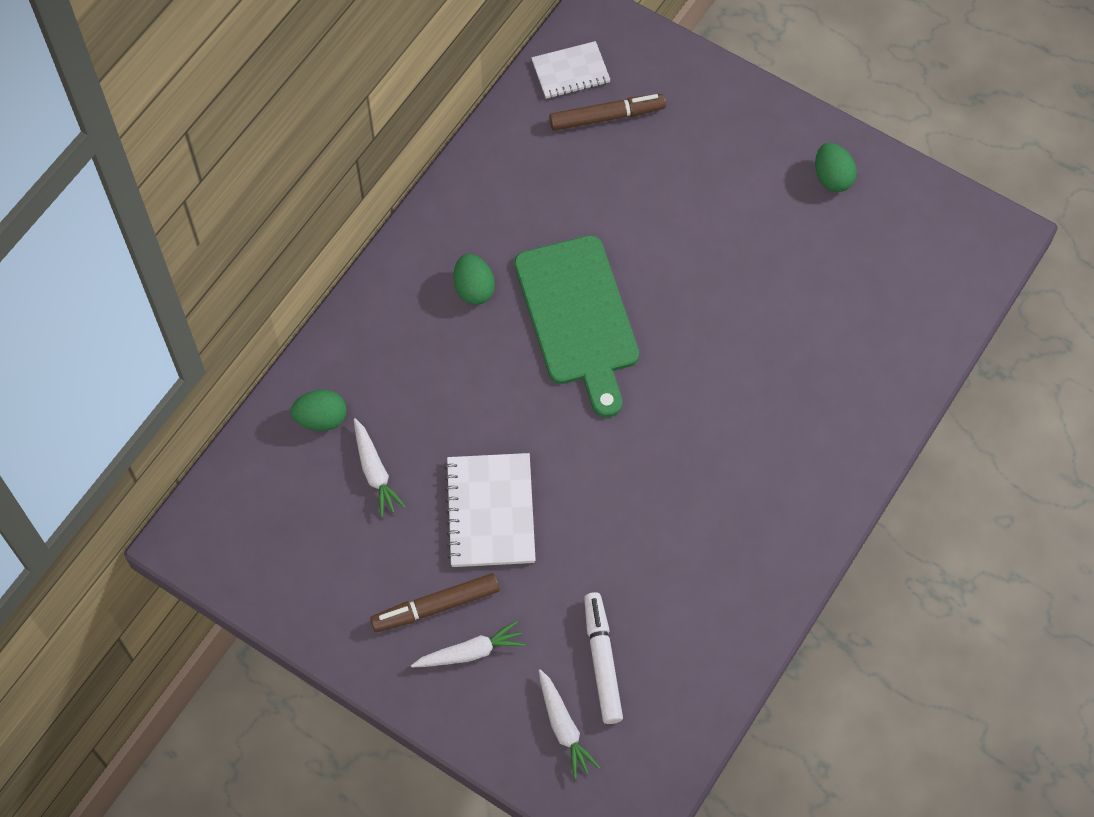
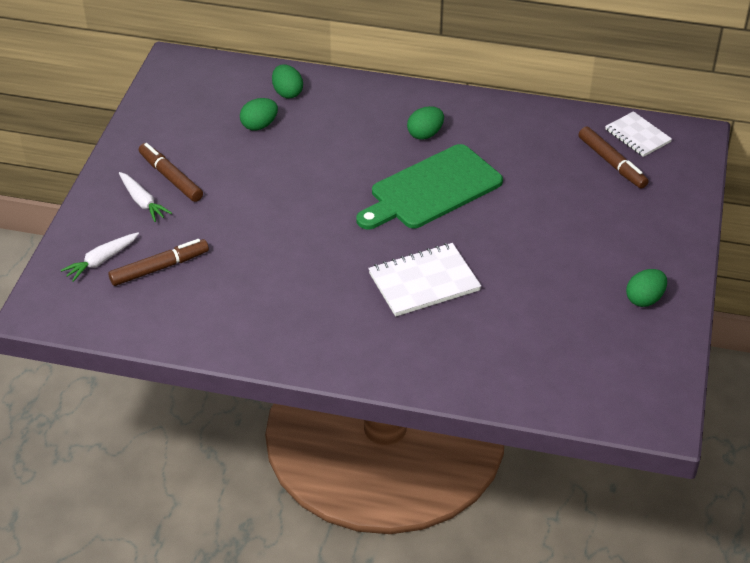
camera: 70 degrees right, 20 degrees down
(375, 472) = (259, 125): white carrot -> green egg
(490, 512) = (253, 185): white notebook -> white notebook (424, 282)
(602, 661) = (159, 268): white marker -> brown marker

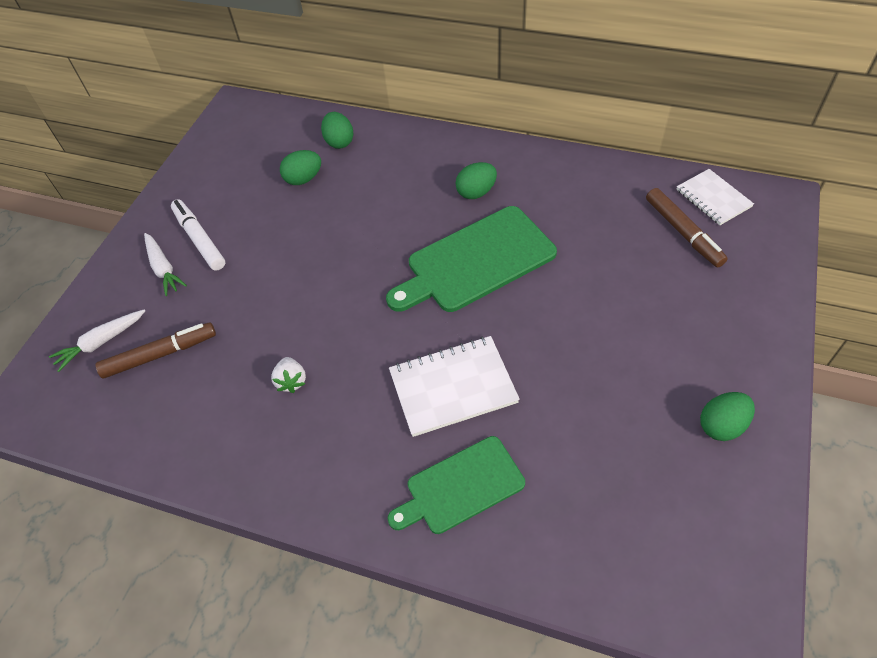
camera: 10 degrees right, 10 degrees up
(171, 177) = (200, 239): brown marker -> white marker
(283, 283) = (291, 381): none -> white strawberry
(439, 347) = (461, 486): none -> green cutting board

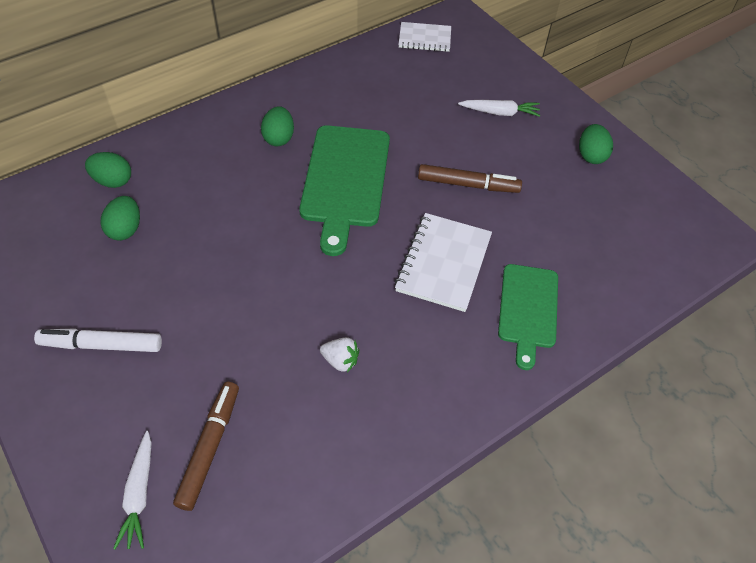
camera: 60 degrees left, 0 degrees up
(163, 268) = (104, 393): white carrot -> white carrot (500, 112)
(683, 232) = (436, 70): brown marker -> brown marker (468, 185)

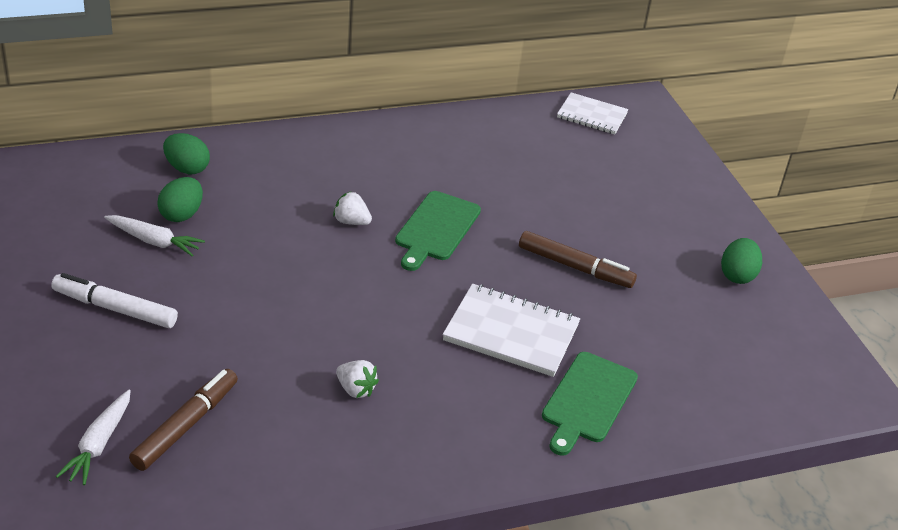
camera: 15 degrees right, 15 degrees down
(273, 194) = (351, 222): none -> white strawberry
(279, 138) = (380, 172): green egg -> none
(345, 180) = (436, 229): green cutting board -> green cutting board, size x0.64
(443, 263) = (511, 333): white notebook -> white notebook turned 75 degrees clockwise
(500, 112) = (647, 208): white carrot -> white carrot (154, 241)

